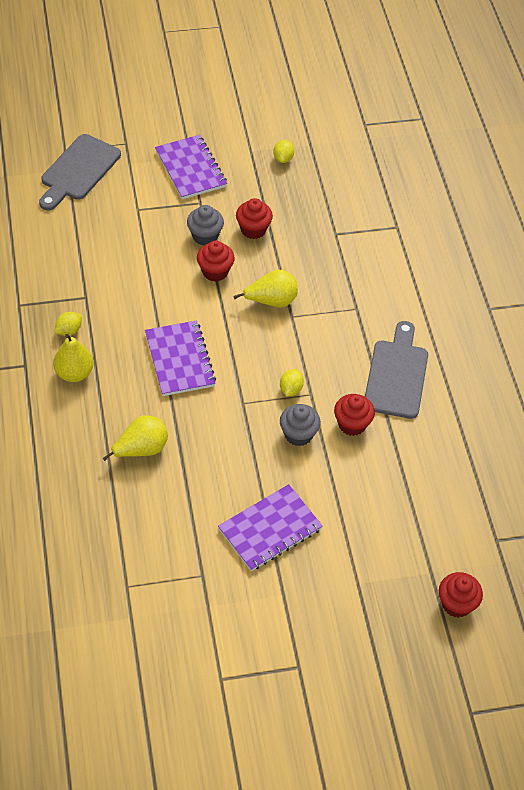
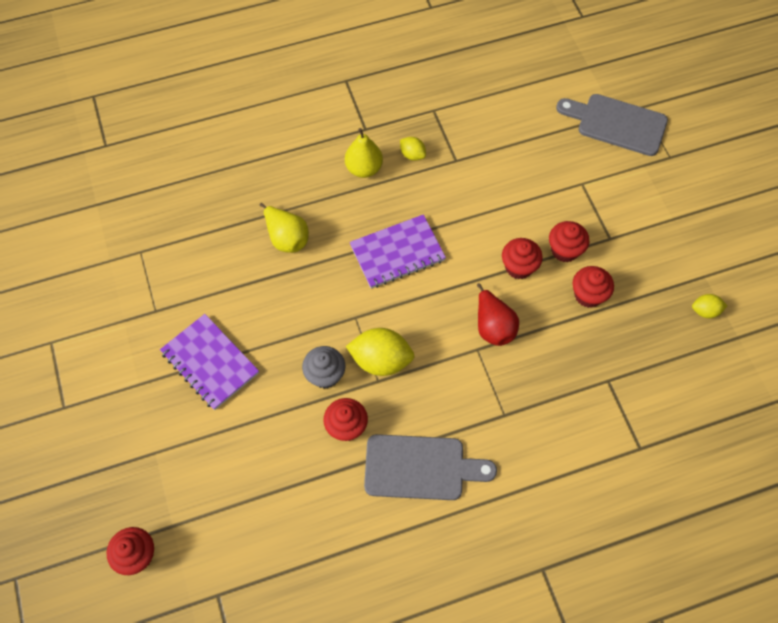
camera: 85 degrees right, 10 degrees up
(191, 169) = (655, 222): purple notebook -> none
(205, 236) = (564, 250): grey cupcake -> red cupcake
(271, 301) = (493, 326): yellow pear -> red pear
(290, 389) = (381, 360): yellow lemon -> yellow lemon, size x1.89

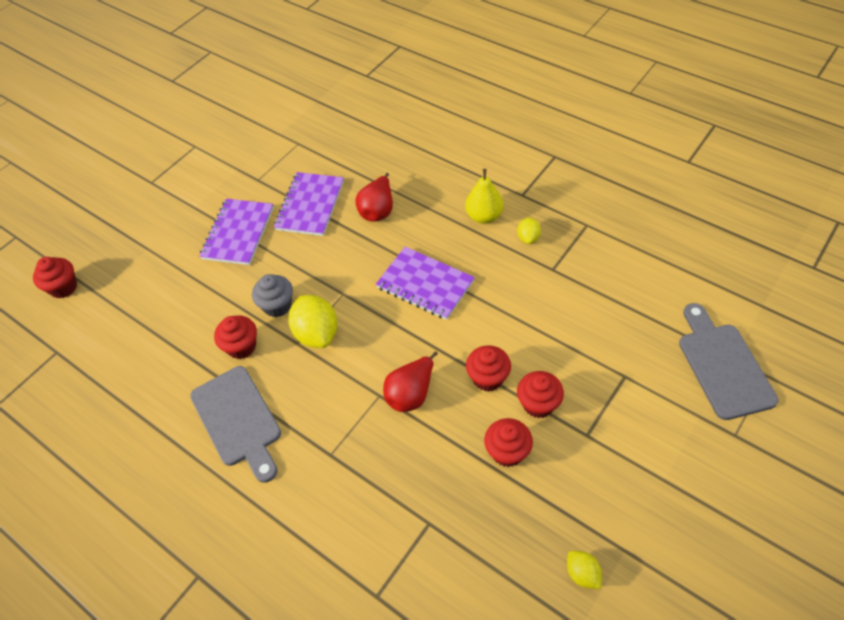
camera: 60 degrees right, 10 degrees down
(231, 286) = (310, 205): none -> purple notebook
(287, 238) = (378, 210): yellow pear -> red pear

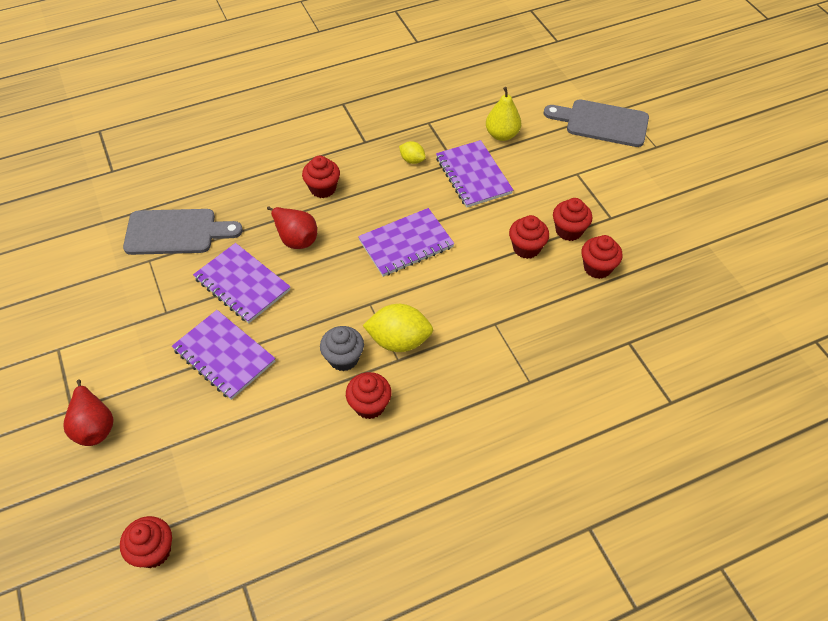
camera: 65 degrees left, 0 degrees up
(238, 420) = (449, 438): grey cutting board -> grey cutting board (176, 232)
(411, 394) = (508, 302): red pear -> red pear (94, 426)
(444, 197) = (323, 188): none -> red cupcake
(484, 216) = (366, 174): yellow pear -> yellow pear (502, 135)
(547, 291) = (473, 175): none -> purple notebook
(582, 574) = (713, 273): yellow lemon -> none

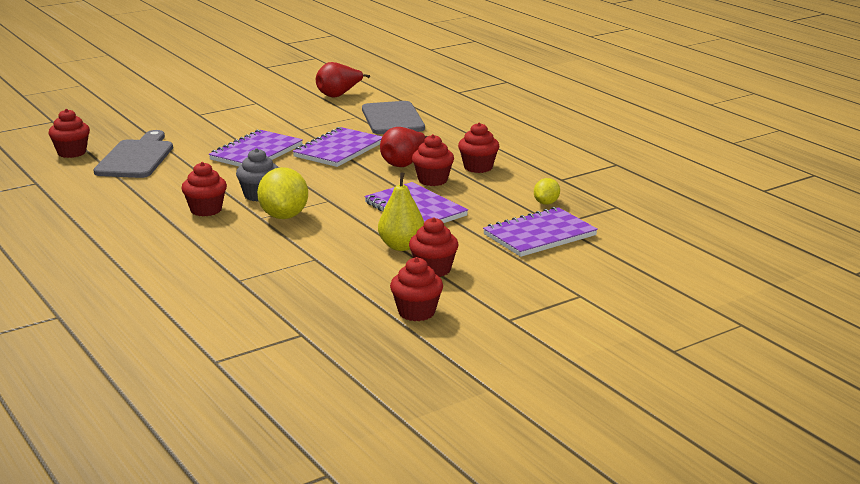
camera: 80 degrees right, 30 degrees down
(94, 426) = (184, 122): red pear -> red pear (339, 95)
(502, 135) = (623, 247): yellow pear -> yellow pear (401, 246)
(569, 230) = (473, 293): red cupcake -> red cupcake (433, 180)
(602, 123) = (696, 310): grey cutting board -> grey cutting board (136, 158)

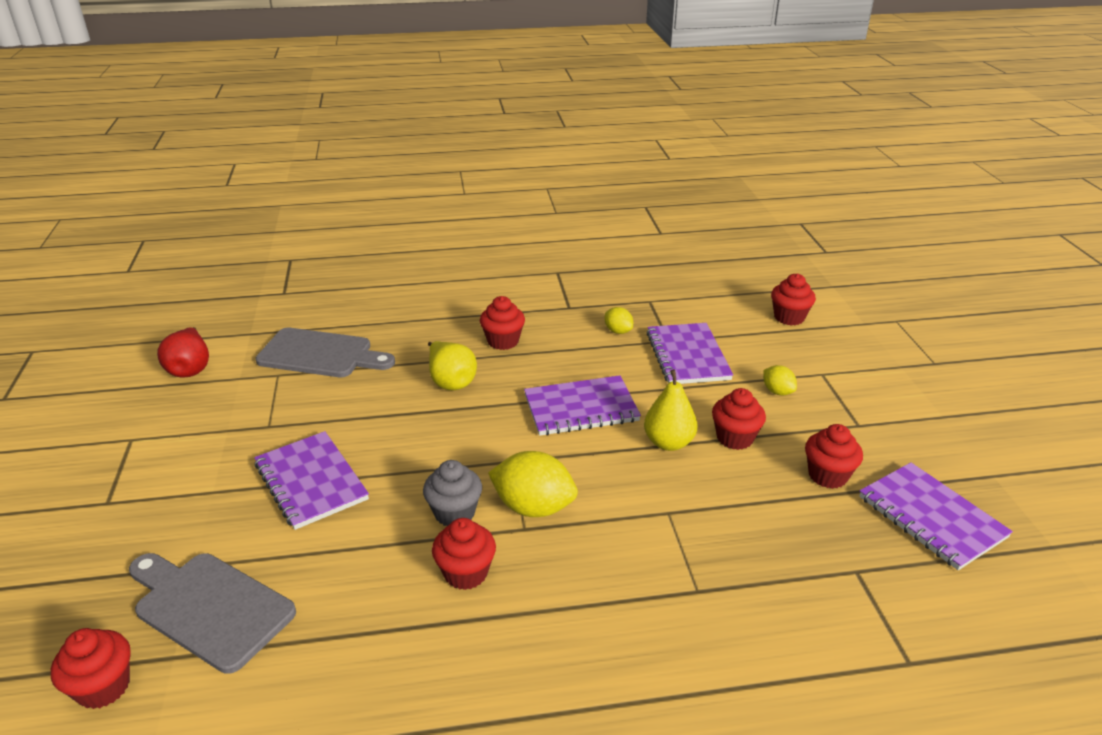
camera: 65 degrees left, 10 degrees up
(339, 150) = (368, 414): purple notebook -> purple notebook (931, 517)
(404, 163) = (451, 381): red pear -> yellow pear
(433, 180) = (513, 376): red cupcake -> red cupcake (789, 317)
(525, 279) = (777, 391): none -> yellow lemon

